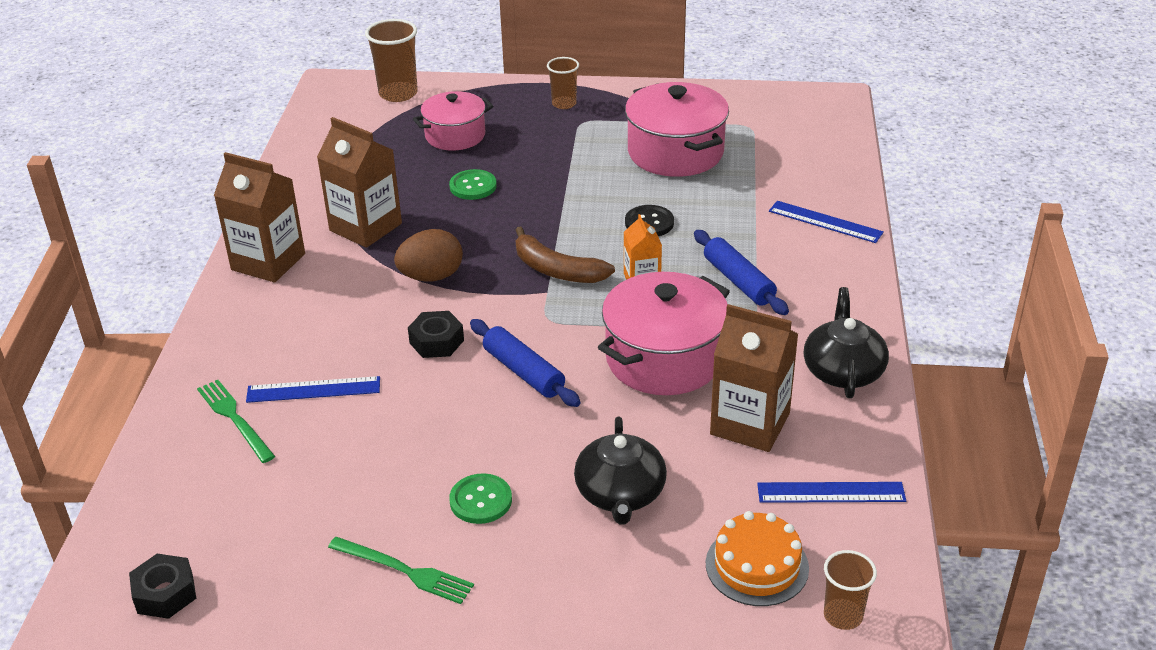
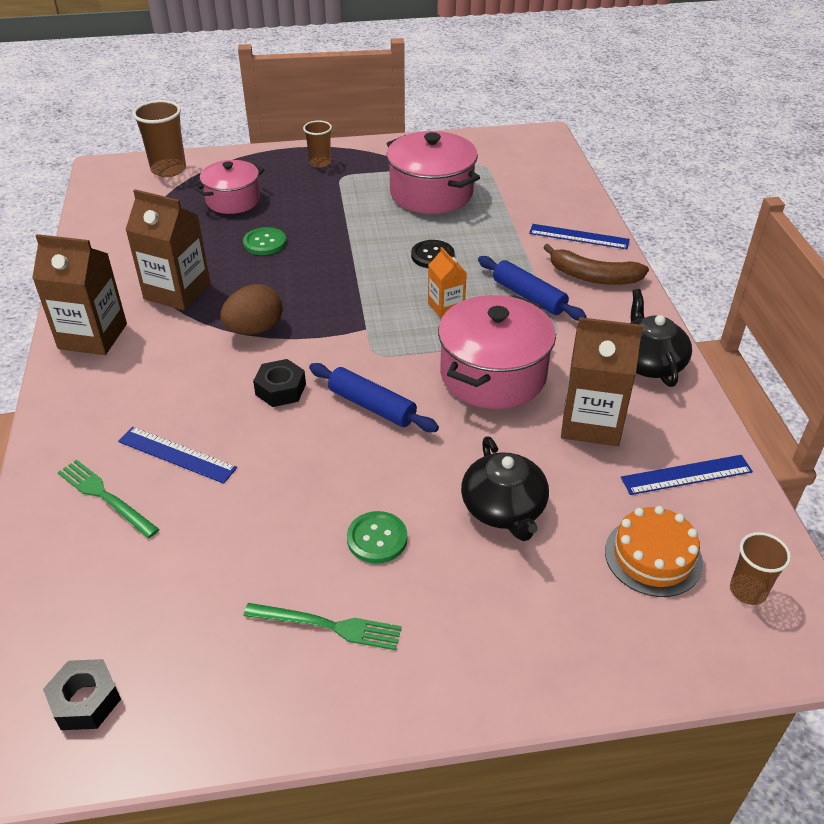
camera: 15 degrees left, 5 degrees up
(313, 390) = (176, 455): blue ruler -> blue ruler turned 45 degrees clockwise
(557, 270) = (367, 308): brown banana -> brown banana (593, 277)

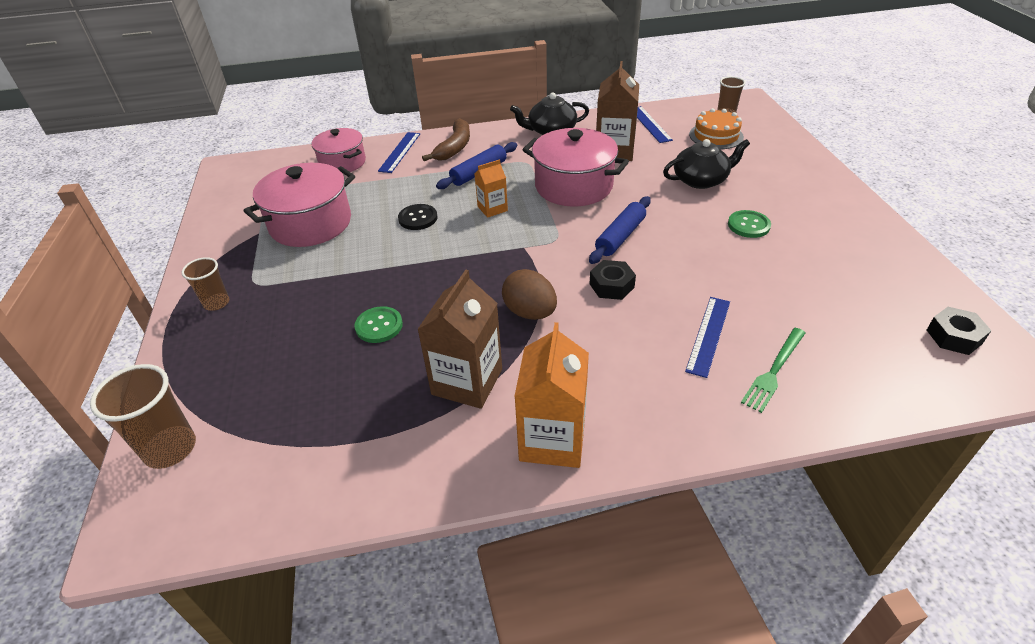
camera: 90 degrees left, 0 degrees up
(93, 336) = (552, 439): brown carton -> orange carton
(233, 200) = (279, 366): pink pot -> pink pot (342, 162)
(328, 626) = (827, 239): green fork -> none

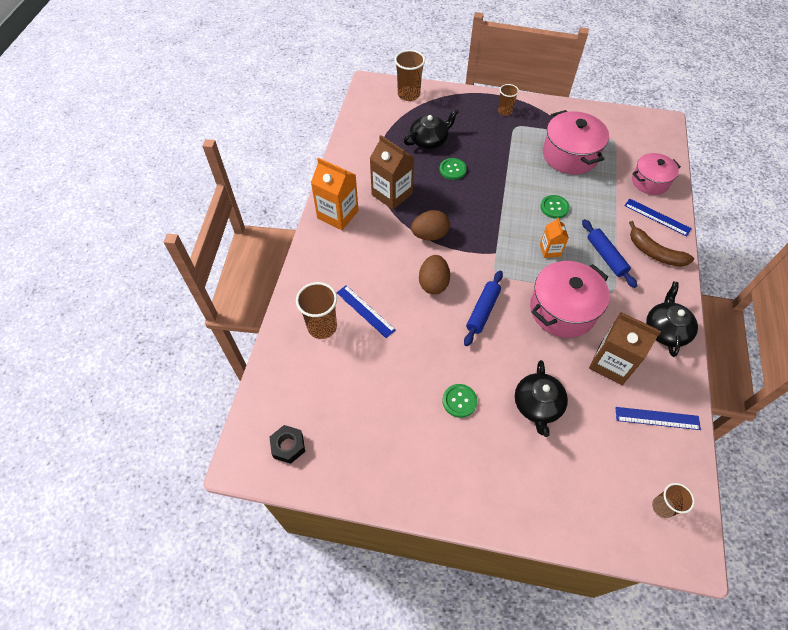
camera: 110 degrees right, 15 degrees up
(312, 374) = (429, 140): none -> black teapot
(418, 218) = (554, 207): black button -> green button
(611, 285) = (433, 283): black nut -> brown egg
(620, 237) = (482, 311): blue rolling pin -> blue rolling pin turned 60 degrees clockwise
(716, 136) = (614, 466): orange cake -> none
(774, 371) = (322, 327): green fork -> brown cup

